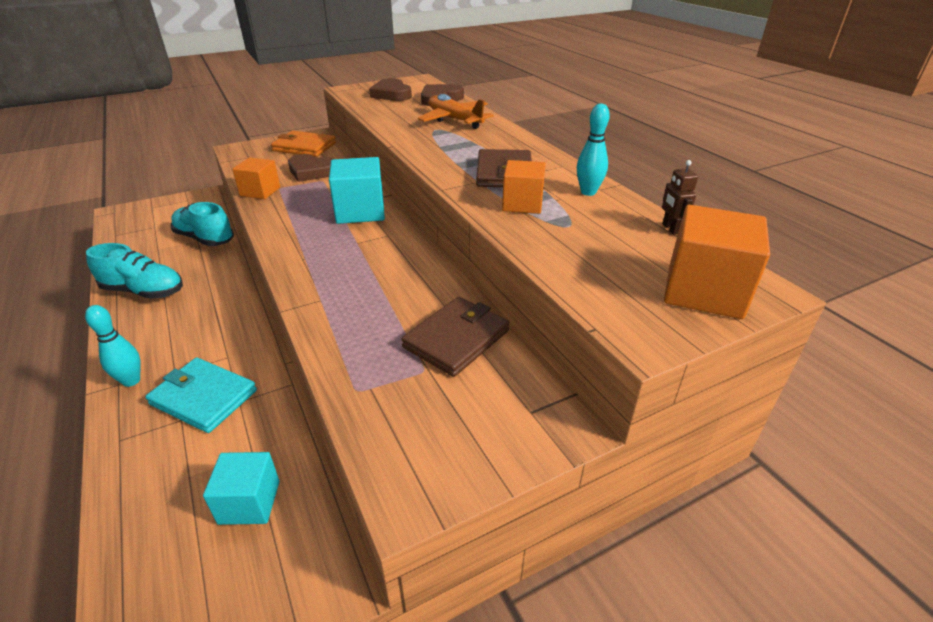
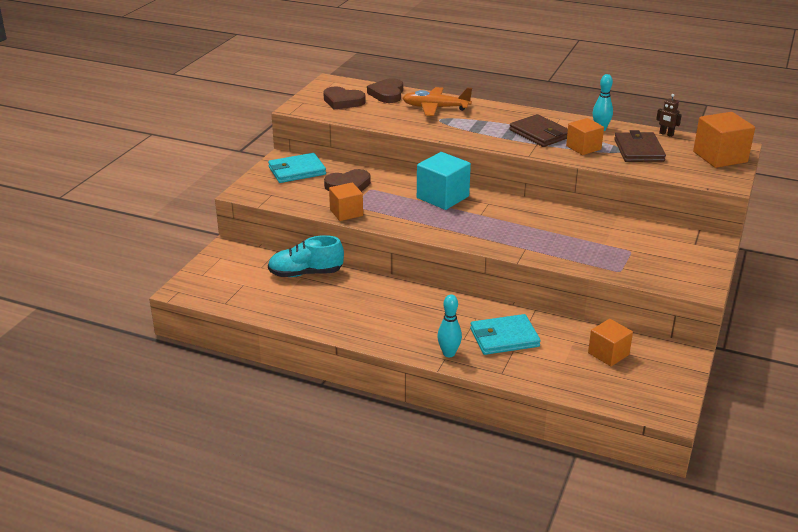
camera: 40 degrees left, 5 degrees down
(144, 291) = (343, 318): turquoise shoe -> none
(249, 502) = (608, 354): turquoise cube -> orange cube
(304, 147) = (297, 171): orange wallet -> turquoise wallet
(456, 339) = (620, 233): brown wallet -> brown wallet (638, 150)

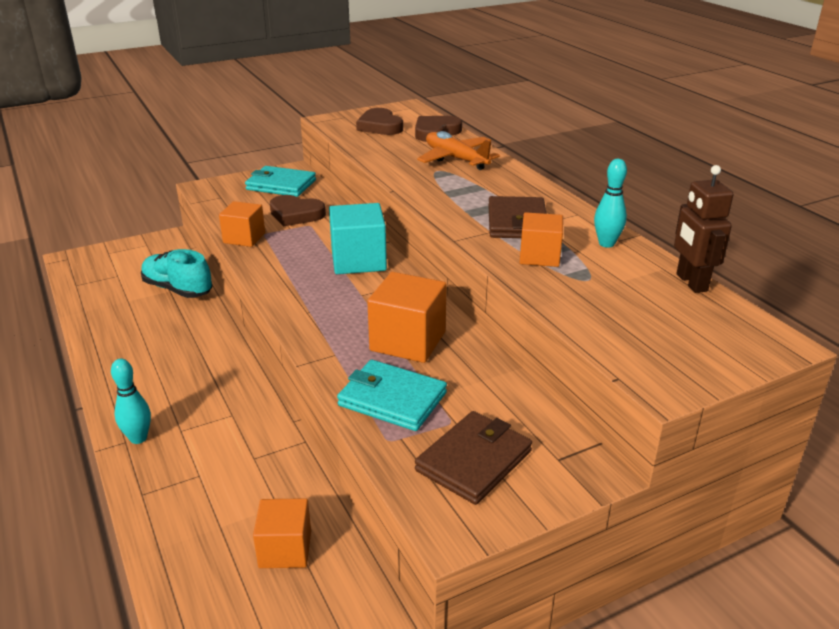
camera: 40 degrees right, 0 degrees up
(504, 338) = (217, 454): turquoise wallet -> turquoise wallet (392, 399)
(638, 150) = (609, 287): brown wallet -> brown wallet (474, 460)
(666, 134) = (691, 282): brown robot -> brown robot, size x1.73
(720, 157) = (721, 344): orange cube -> orange cube (408, 341)

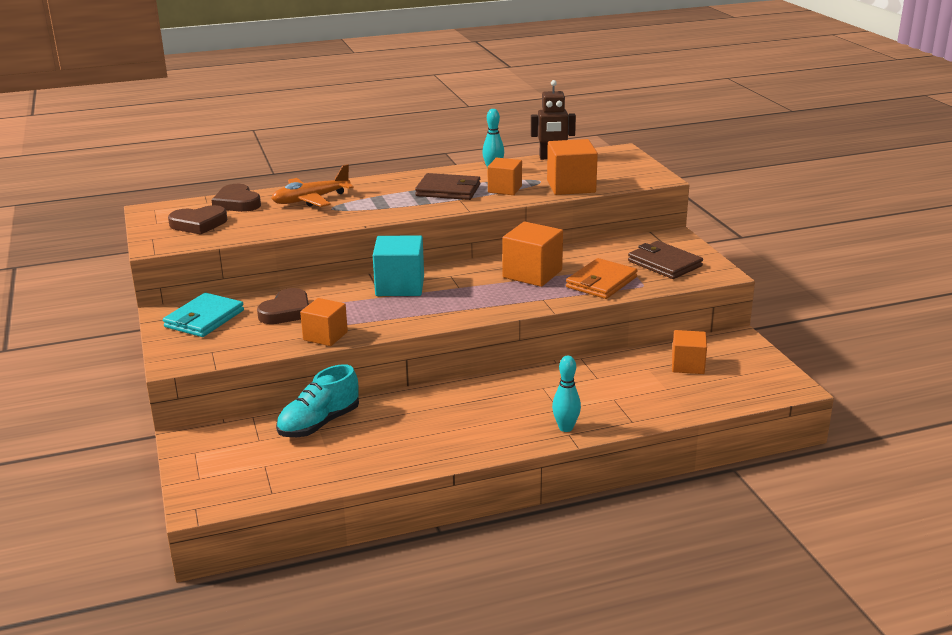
camera: 80 degrees left, 5 degrees down
(392, 399) = (601, 282): turquoise wallet -> orange wallet
(577, 304) = (571, 186): none -> orange cube

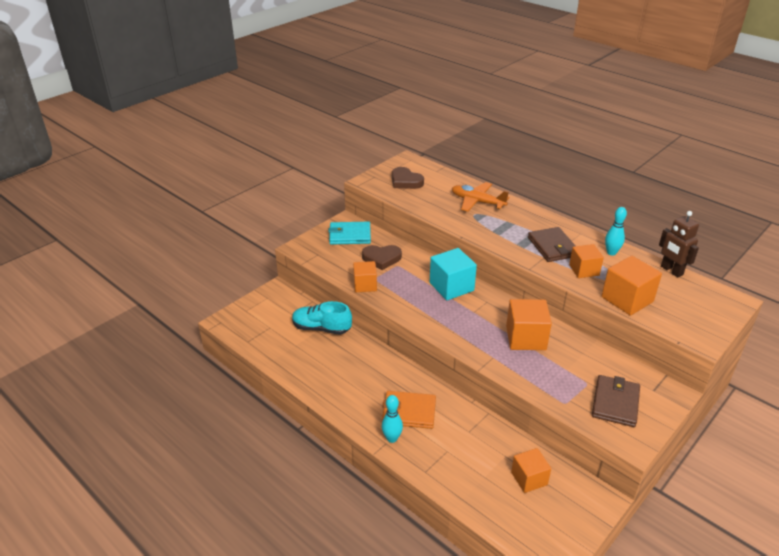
camera: 60 degrees right, 10 degrees up
(237, 203) = (445, 180): brown heart -> none
(601, 282) = (547, 378): orange wallet -> orange wallet (409, 412)

